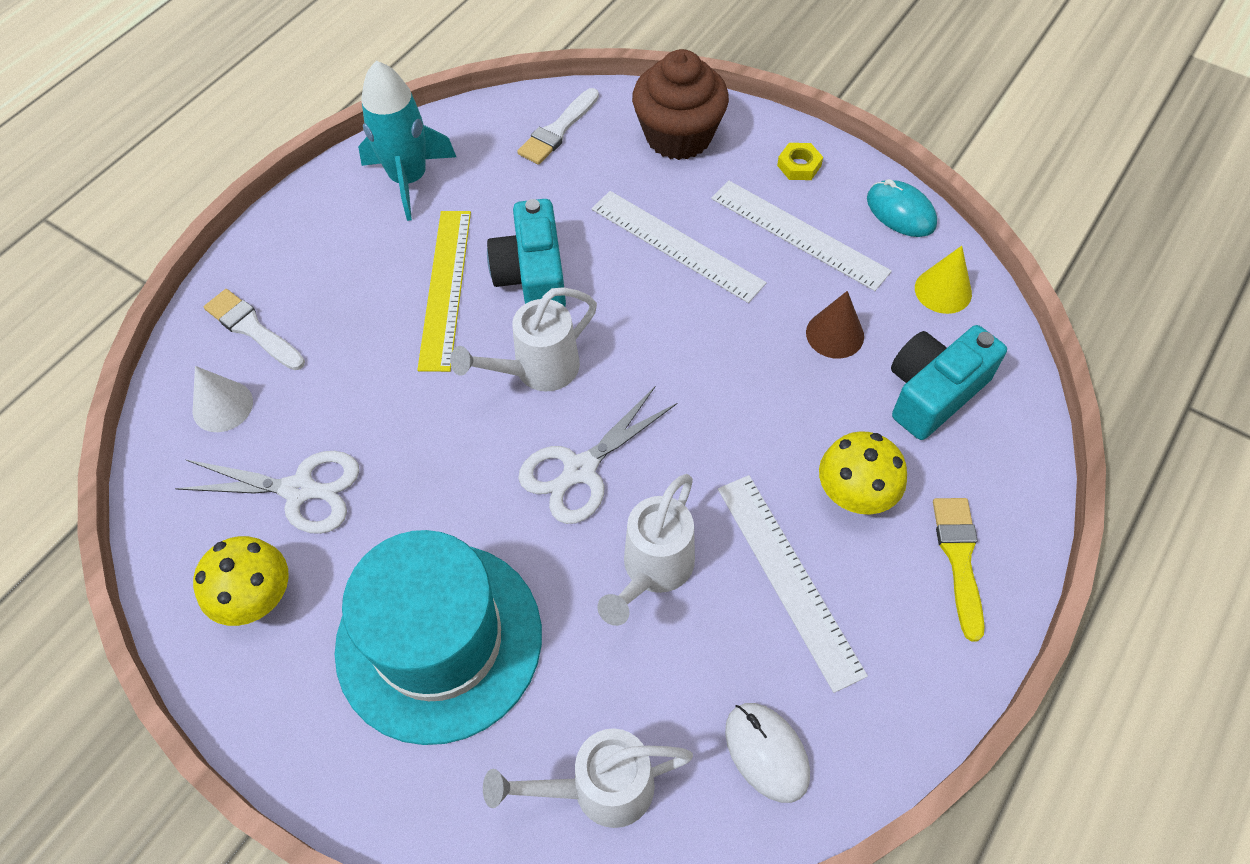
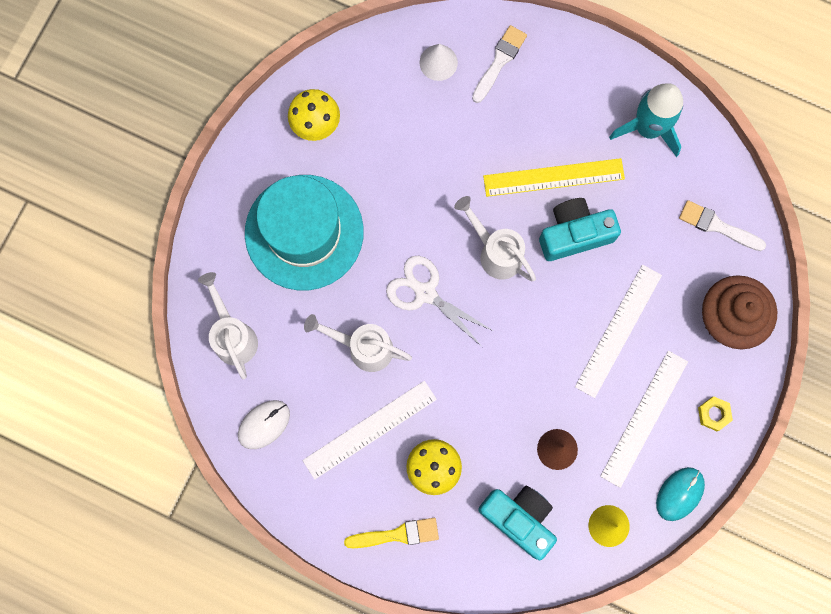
camera: 80 degrees right, 20 degrees up
(299, 490) = (387, 127): white scissors -> none

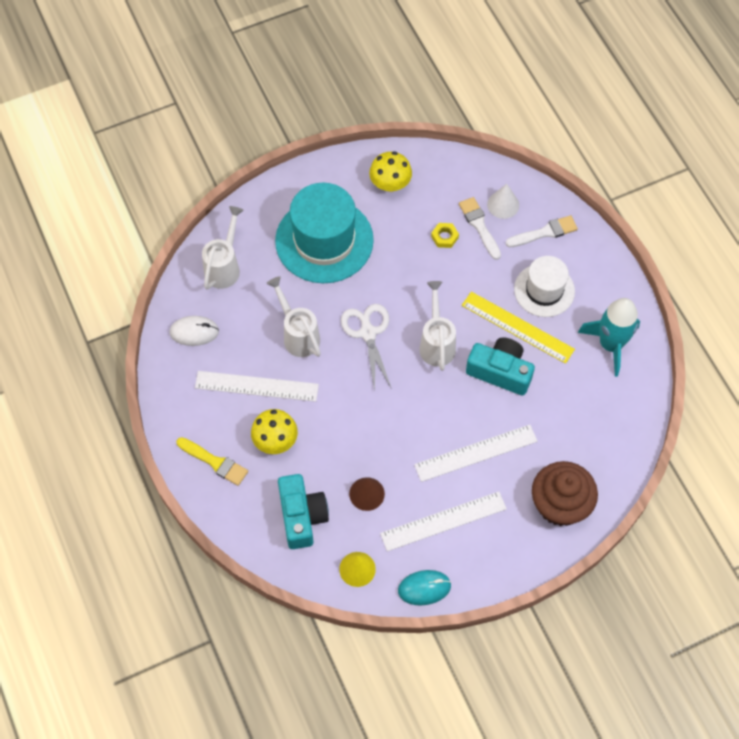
camera: 40 degrees right, 15 degrees down
(547, 121) = (544, 290): none -> white hat
(713, 414) = (494, 556): yellow nut -> yellow nut (444, 237)
(717, 226) = (605, 440): white brush -> white brush (479, 226)

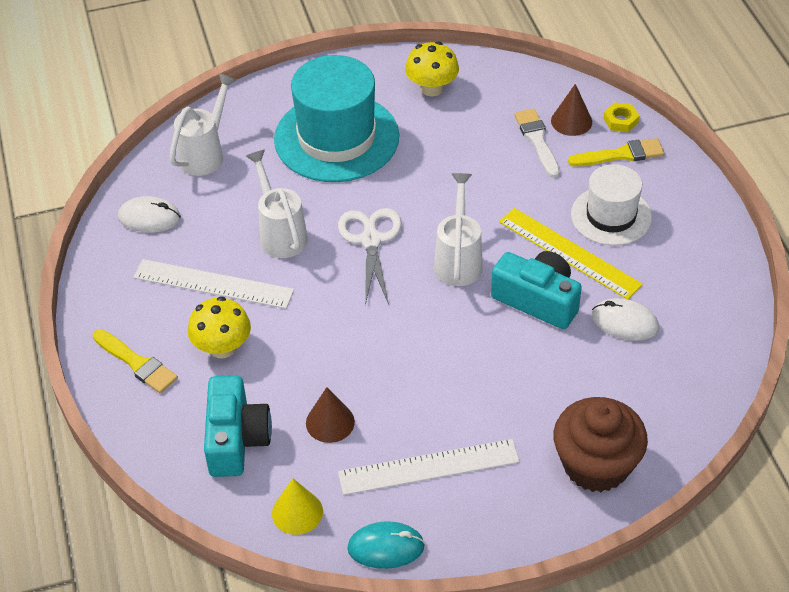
camera: 10 degrees right, 15 degrees down
(444, 237) = (490, 148): yellow nut -> yellow nut (620, 120)
(476, 453) = (488, 390): white ruler -> none
(503, 204) = (571, 121): white cone -> brown cone
(544, 232) = (621, 154): white brush -> yellow brush
(565, 383) = (624, 322): none -> white mouse
(610, 344) = (692, 284): turquoise rocket -> none

